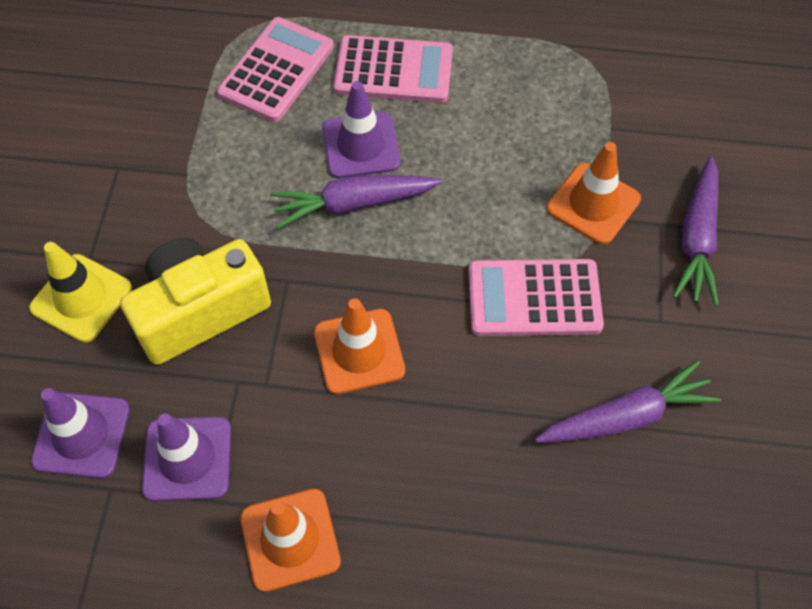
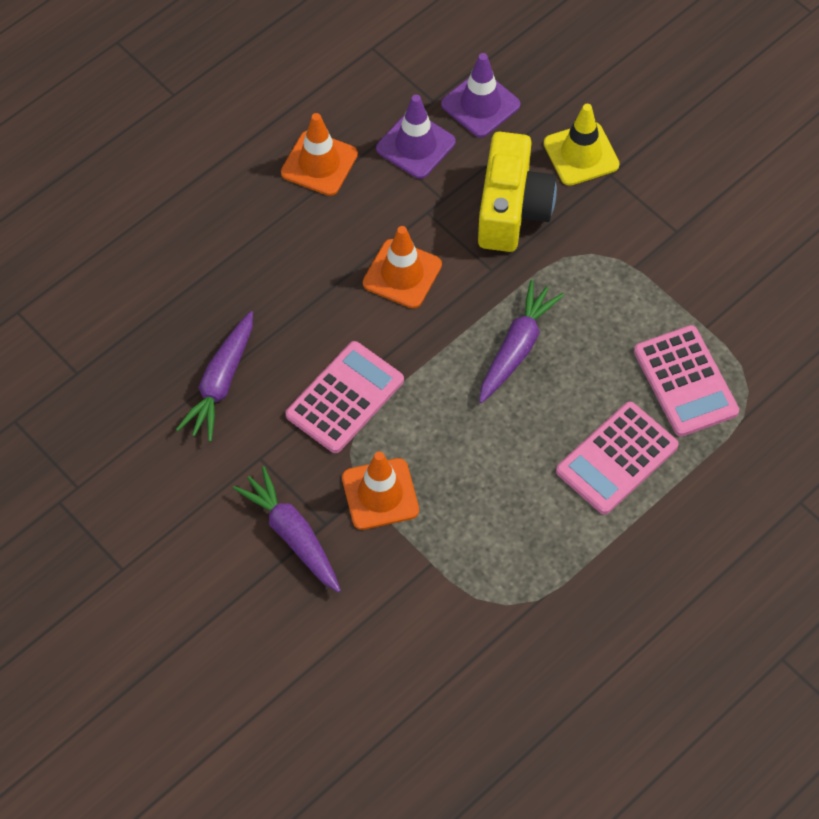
camera: 130 degrees right, 0 degrees up
(361, 145) = (564, 387): purple traffic cone -> none

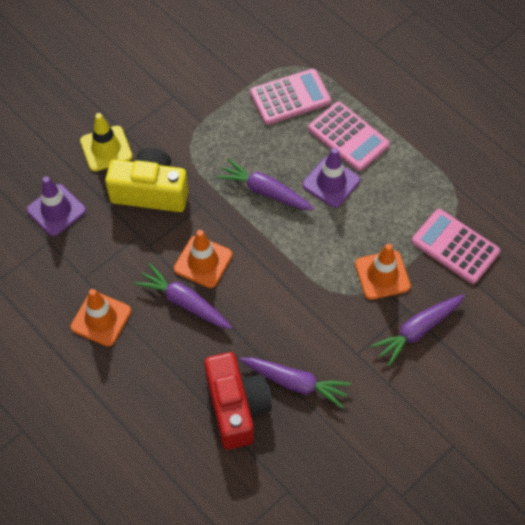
camera: 90 degrees left, 0 degrees up
(190, 316) = (236, 407): none -> red camera
(341, 254) = (184, 302): none -> purple carrot
(345, 398) = (306, 298): pink calculator -> pink calculator (455, 246)
(415, 145) = (89, 253): purple traffic cone -> purple traffic cone (331, 182)

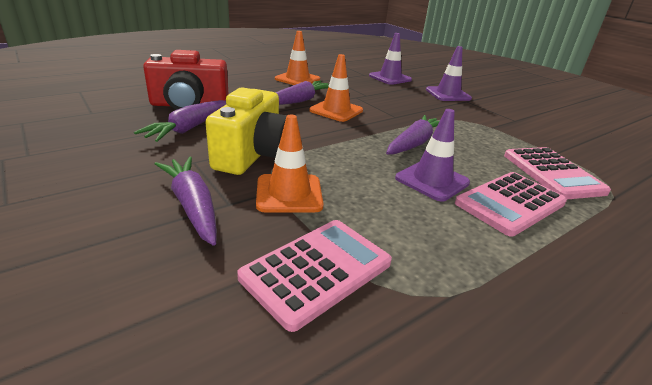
camera: 95 degrees right, 30 degrees down
(106, 149) = (448, 94): yellow traffic cone -> purple traffic cone
(150, 192) = (408, 102): yellow camera -> yellow camera (254, 155)

